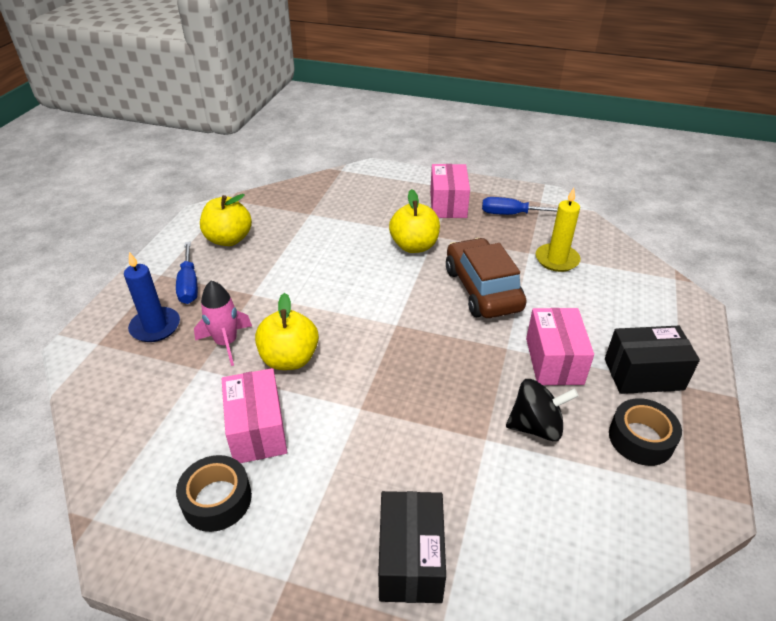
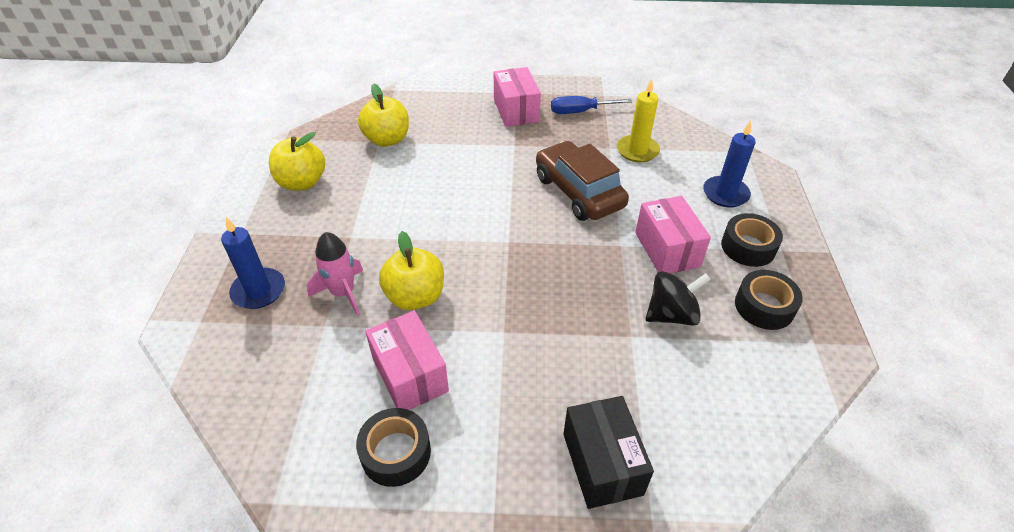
camera: 15 degrees left, 5 degrees up
(189, 285) = (278, 239): blue screwdriver -> none
(414, 246) = (498, 159): yellow apple -> yellow apple (387, 140)
(636, 317) = (725, 194): none -> blue candle
(643, 374) = (748, 247): black box -> black tape

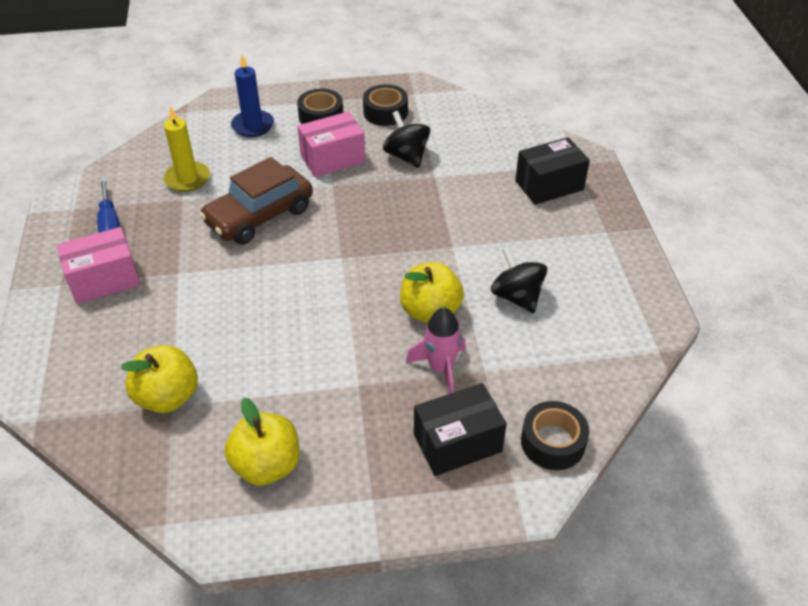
camera: 100 degrees left, 0 degrees up
(258, 291) = (457, 443): blue candle -> black box
(396, 453) = (588, 290): black tape -> black tape (552, 442)
(410, 375) = (516, 296): pink box -> black spinning top

